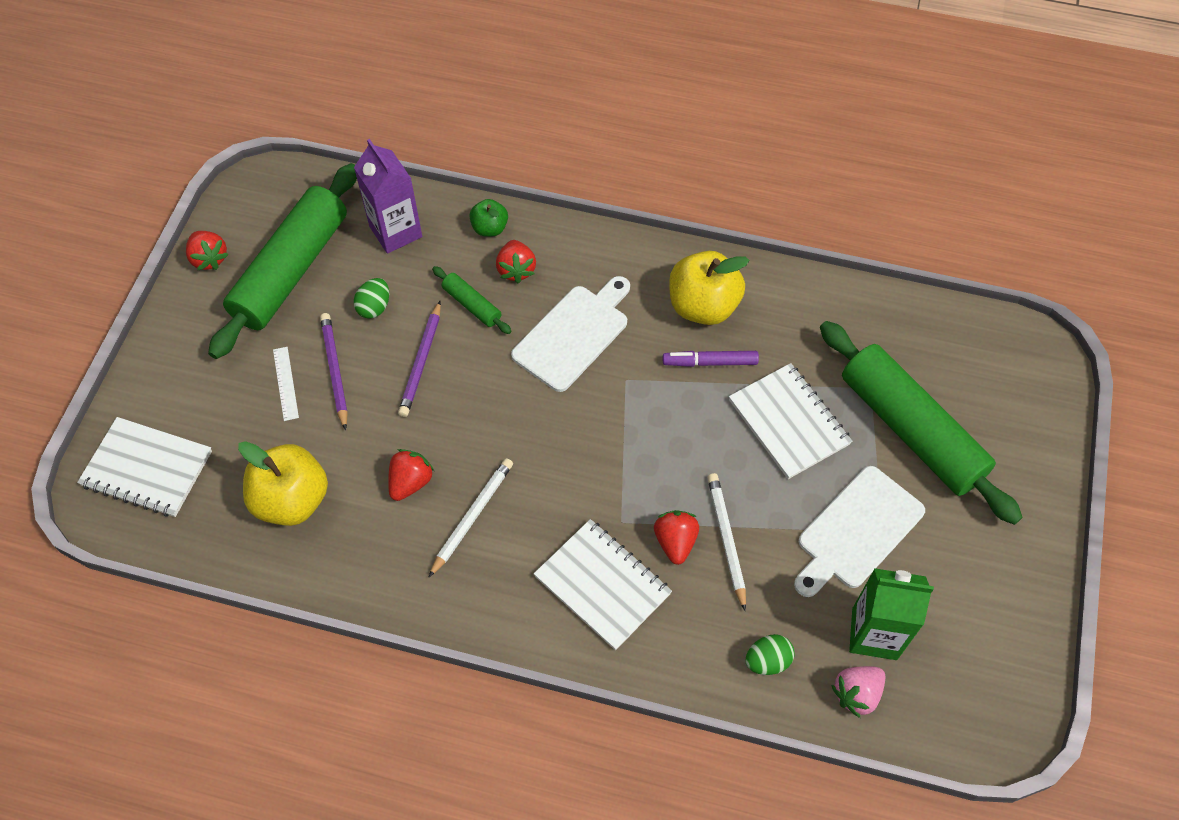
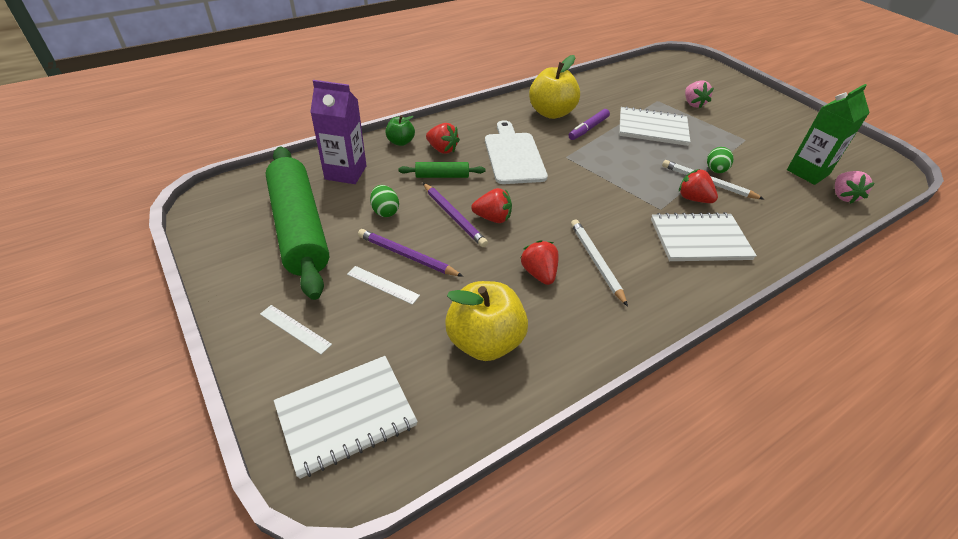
camera: 50 degrees left, 15 degrees down
(189, 369) = (295, 329): none -> white ruler
(209, 259) = (222, 260): red strawberry -> red strawberry (492, 218)
(767, 661) = (801, 212): green egg -> green egg (715, 170)
(856, 531) = (739, 145): white cutting board -> none
(910, 430) = (693, 104): green rolling pin -> pink strawberry

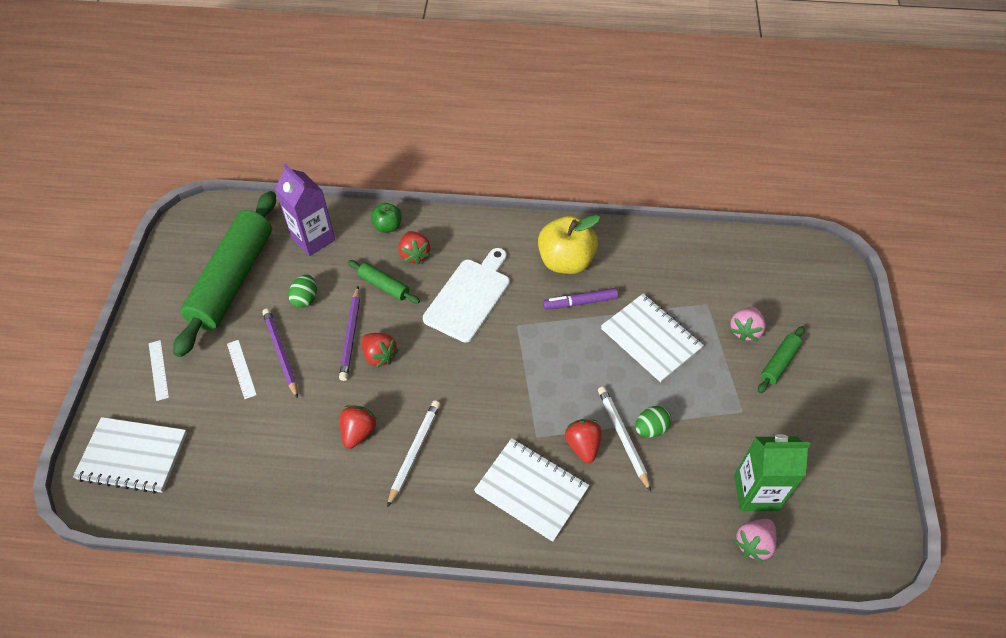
camera: 40 degrees right, 10 degrees up
(484, 341) = (261, 462): yellow apple -> none
(730, 110) = (779, 363): none -> green rolling pin

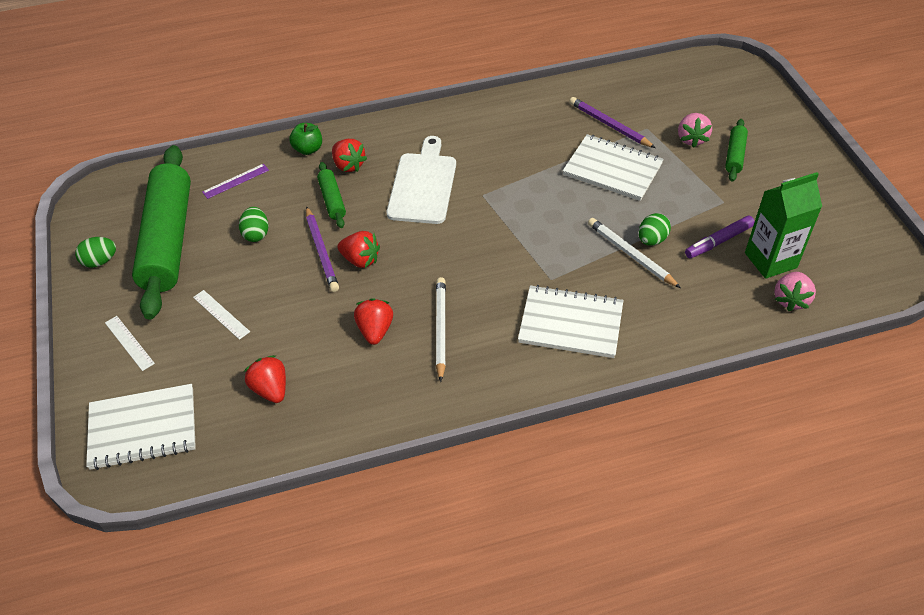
camera: 20 degrees left, 5 degrees down
(171, 282) = (100, 261): none -> green egg
(281, 352) = (256, 287): purple pencil -> purple pencil (609, 125)
(313, 239) = (236, 181): purple carton -> purple ruler
(384, 286) = (332, 200): green rolling pin -> green rolling pin turned 60 degrees clockwise
(565, 261) = (499, 130): yellow apple -> none
(580, 302) = (531, 159): purple marker -> purple marker (718, 241)
(583, 445) = (598, 273): red strawberry -> red strawberry (270, 389)

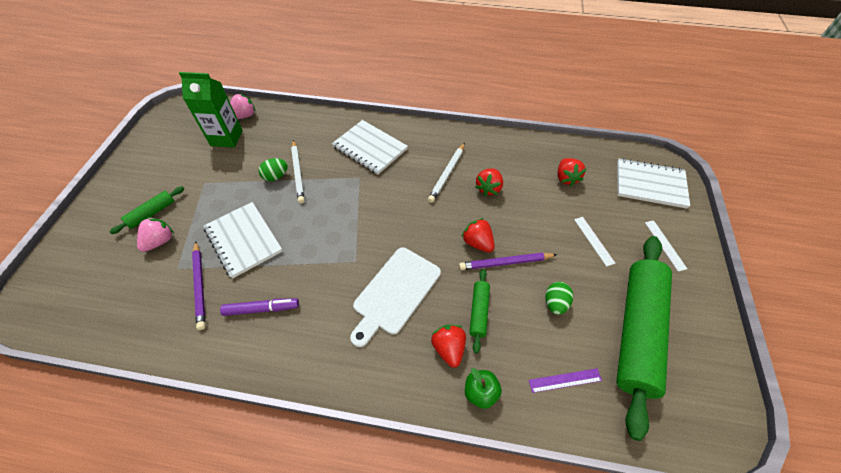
camera: 155 degrees left, 5 degrees up
(100, 261) = (701, 334): green egg -> none
(321, 251) = (505, 262): purple pencil -> purple pencil turned 105 degrees counterclockwise
(718, 241) = (240, 159): purple marker -> purple marker (261, 309)

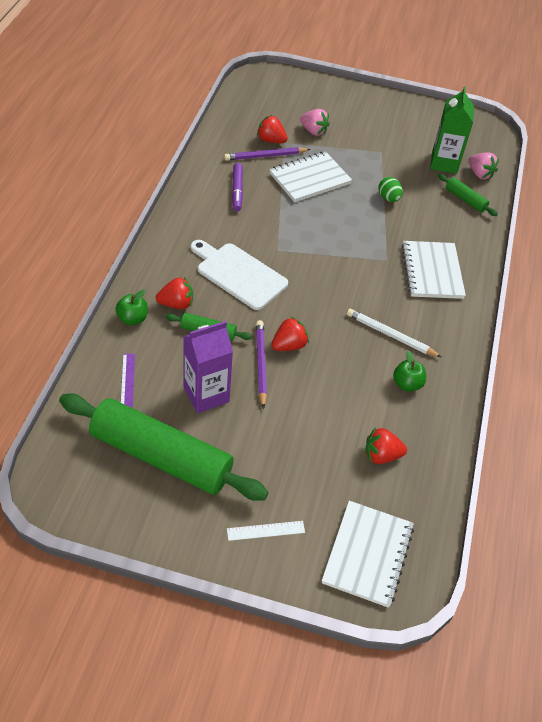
camera: 90 degrees right, 5 degrees down
(152, 213) = (345, 124): green rolling pin -> green rolling pin (465, 199)
(298, 173) = (393, 214): white pencil -> none
(370, 148) = (432, 271): white notebook -> white notebook turned 45 degrees counterclockwise
(488, 188) = (366, 370): red strawberry -> red strawberry (271, 140)
(494, 164) = (407, 384): none -> green apple
(555, 303) = (206, 394): green egg -> purple carton
(594, 240) = (280, 455): white ruler -> none

